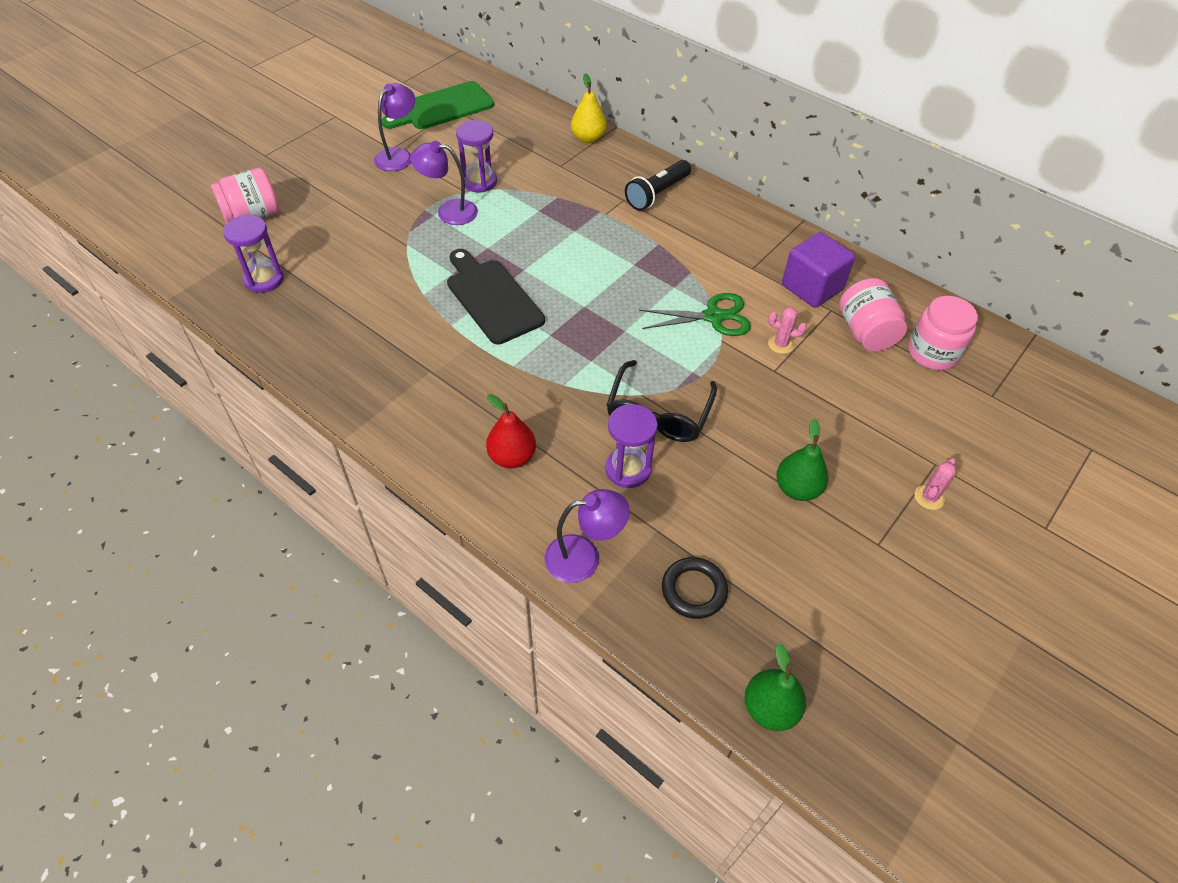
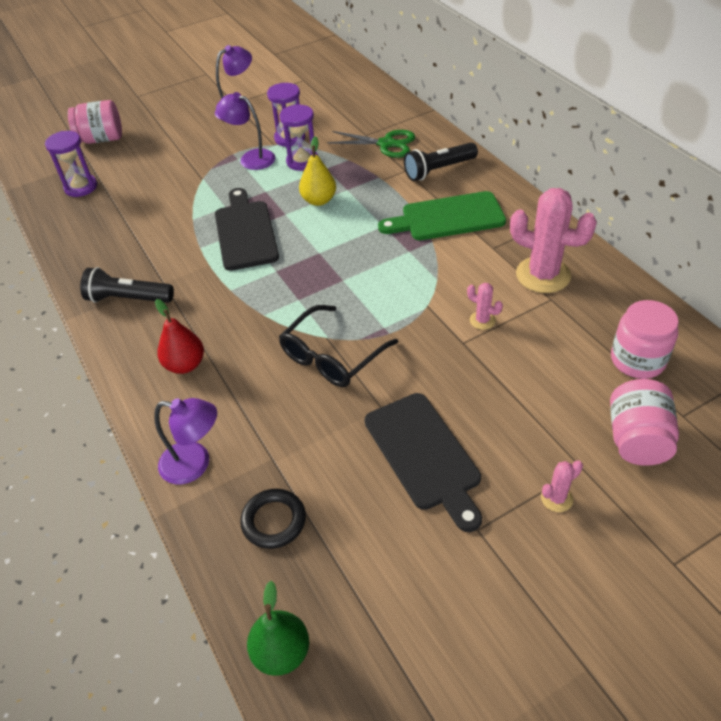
camera: 25 degrees right, 5 degrees down
(404, 399) = (128, 298): none -> black flashlight
(442, 107) = (293, 77): green cutting board -> green cutting board (447, 217)
(588, 138) = (403, 116): yellow pear -> yellow pear (319, 200)
(628, 469) = (277, 398): purple hourglass -> purple hourglass (302, 161)
(713, 317) = (431, 283): green scissors -> green scissors (386, 144)
(797, 488) = (424, 455): green pear -> black cutting board
(812, 287) = (543, 275): purple cube -> pink cactus
(865, 332) = (575, 327): pink jar -> pink jar (637, 439)

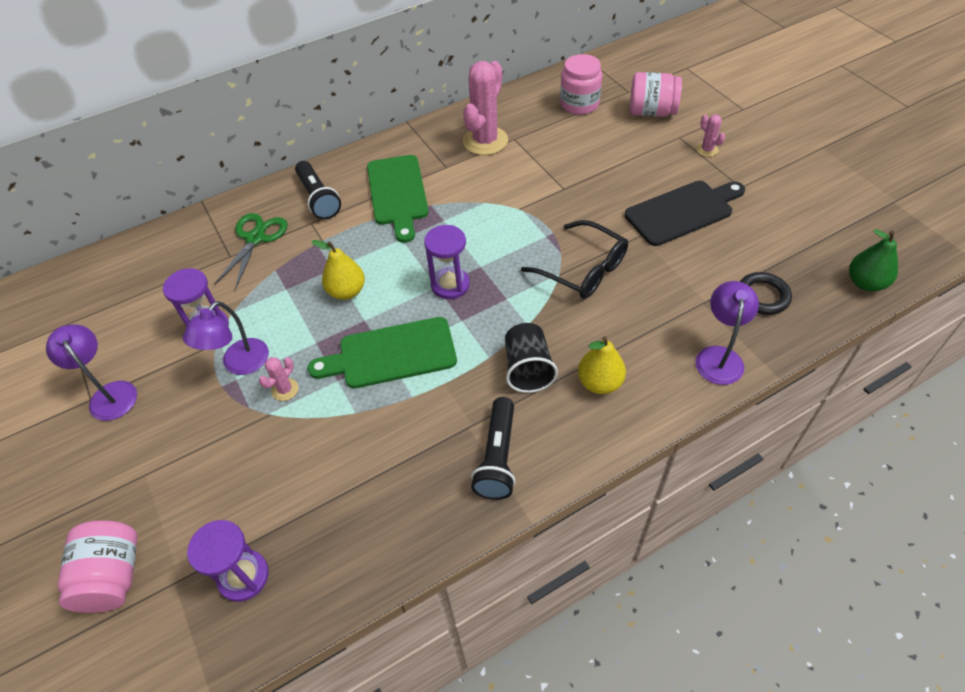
camera: 90 degrees left, 5 degrees up
(185, 365) = (599, 382): red pear -> yellow pear
(212, 315) = (528, 369): none -> black cup
(245, 232) = (391, 354): black cutting board -> green cutting board
(302, 161) = (265, 311): purple hourglass -> purple hourglass (450, 285)
(482, 320) = (538, 177): pink cactus -> pink cactus (285, 390)

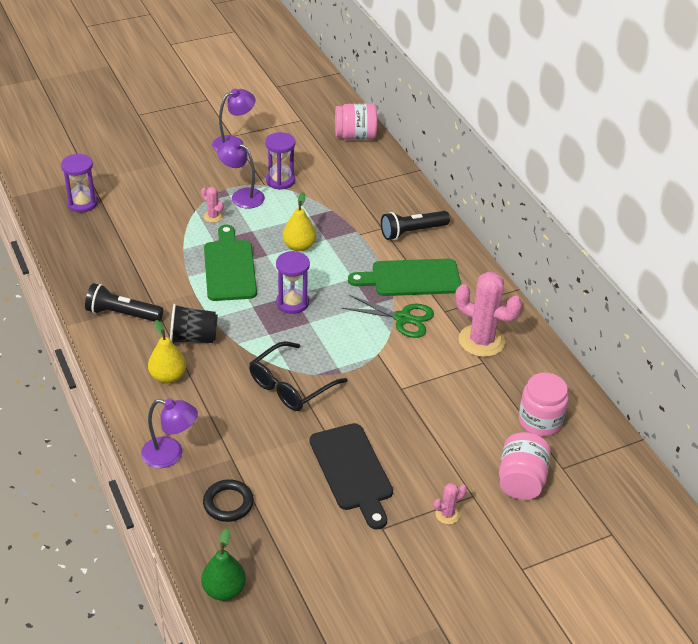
camera: 90 degrees right, 10 degrees down
(113, 576) = (102, 156): pink jar -> pink jar (355, 136)
(255, 238) = (369, 199): green scissors -> green scissors (403, 318)

